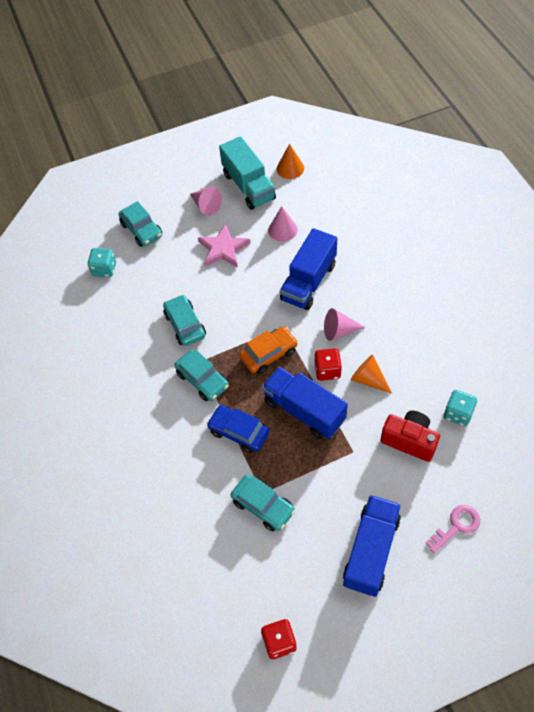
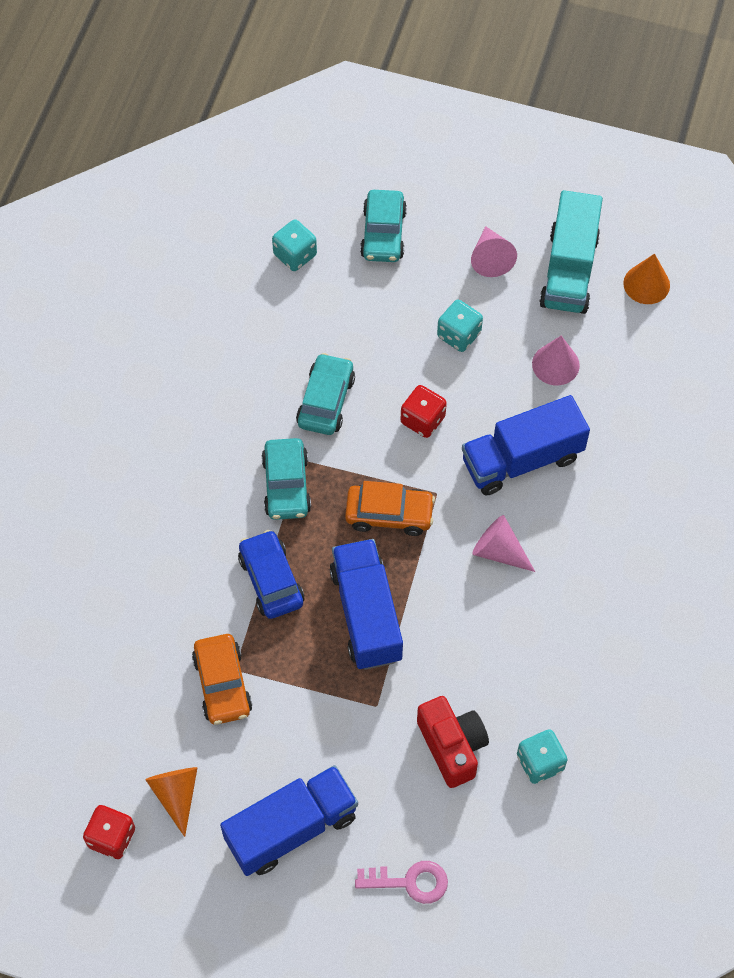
camera: 35 degrees right, 5 degrees up
(223, 249) = (459, 335): pink star -> turquoise dice
(263, 506) = (222, 684): turquoise car -> orange car
(327, 370) = (438, 588): red dice -> red dice (423, 420)
(368, 379) = (476, 637): orange cone -> orange cone (176, 795)

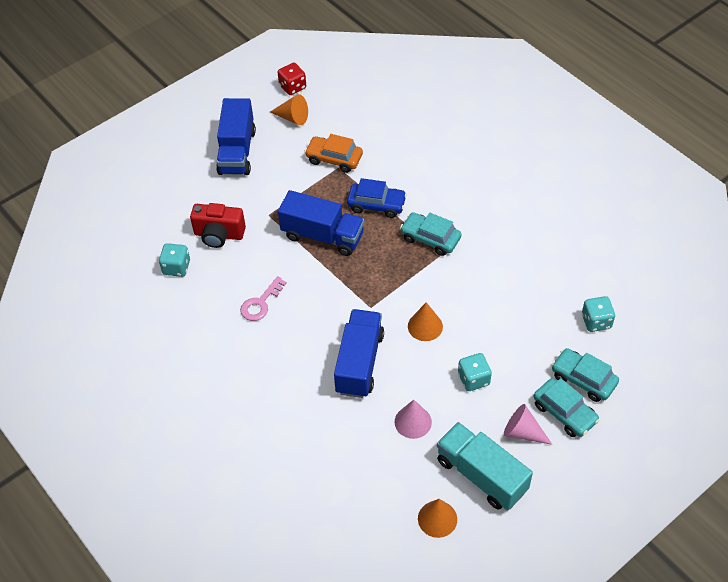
camera: 125 degrees right, 10 degrees down
(326, 401) = (474, 284): turquoise car -> turquoise car (564, 413)
(389, 514) = (375, 277): orange car -> none
(409, 882) = (170, 183): pink key -> pink key (261, 303)
(423, 420) = (425, 326): red dice -> orange cone
(499, 551) = (309, 317): pink cone -> none

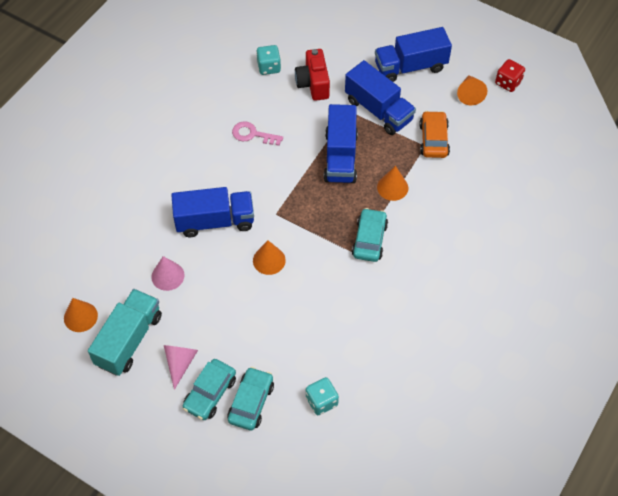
camera: 70 degrees right, 5 degrees up
(279, 191) = (378, 110): none -> blue truck
(376, 205) = (392, 187): blue car -> orange cone
(473, 379) = (224, 311): turquoise dice -> none

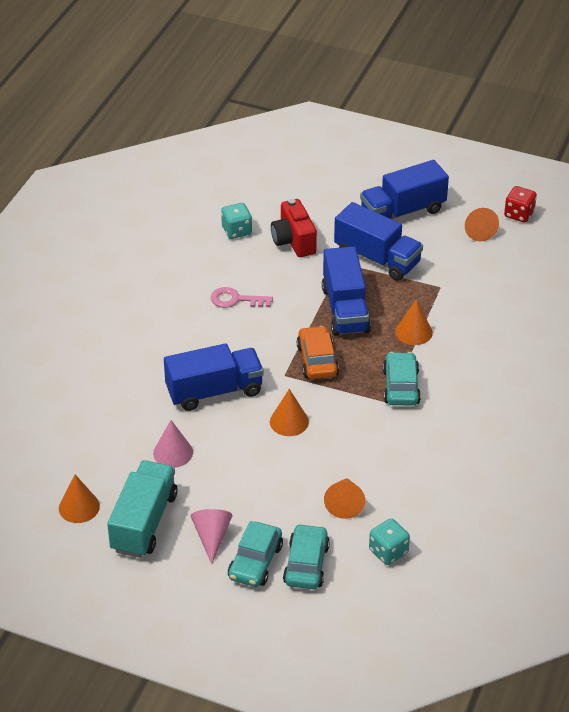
camera: 10 degrees left, 15 degrees down
(296, 348) = (344, 503): none -> orange cone
(433, 140) = (448, 280): orange car -> orange car (317, 360)

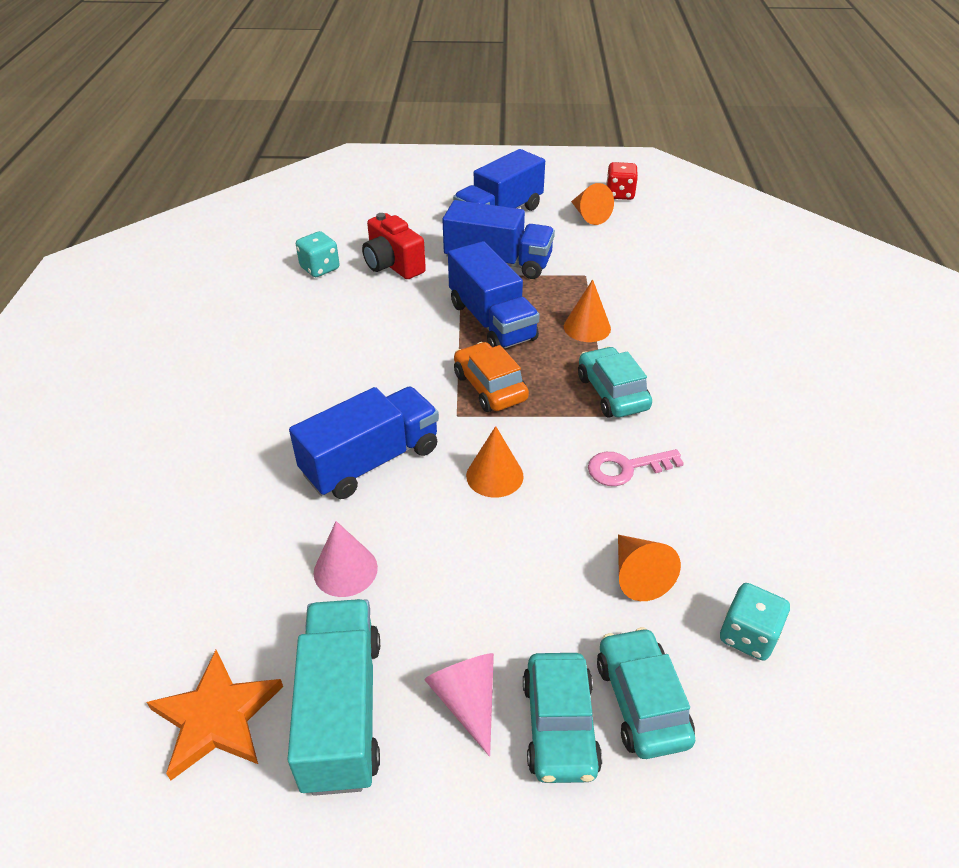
camera: 20 degrees left, 0 degrees up
(79, 507) = (217, 717): orange cone -> orange star
(236, 300) = (351, 341): pink key -> pink key (627, 468)

